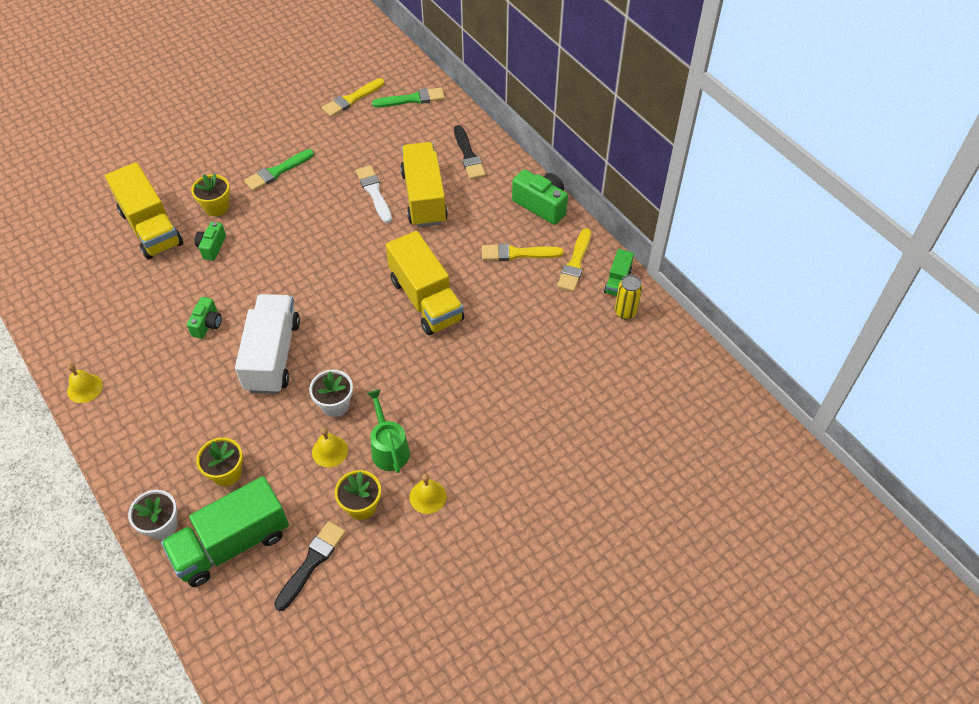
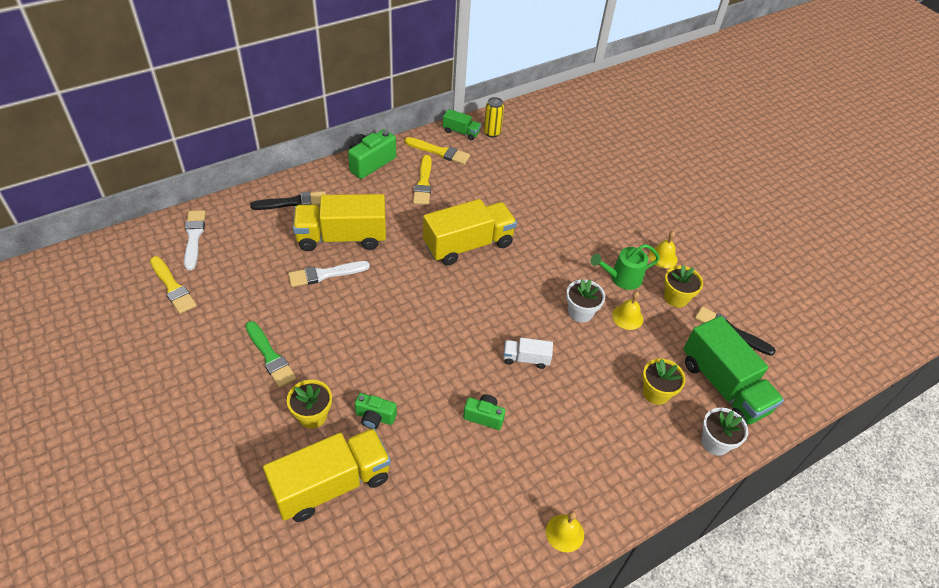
camera: 90 degrees left, 5 degrees down
(272, 355) = (526, 359): white truck -> white truck, size x0.48
(412, 99) = (194, 237): green brush -> white brush

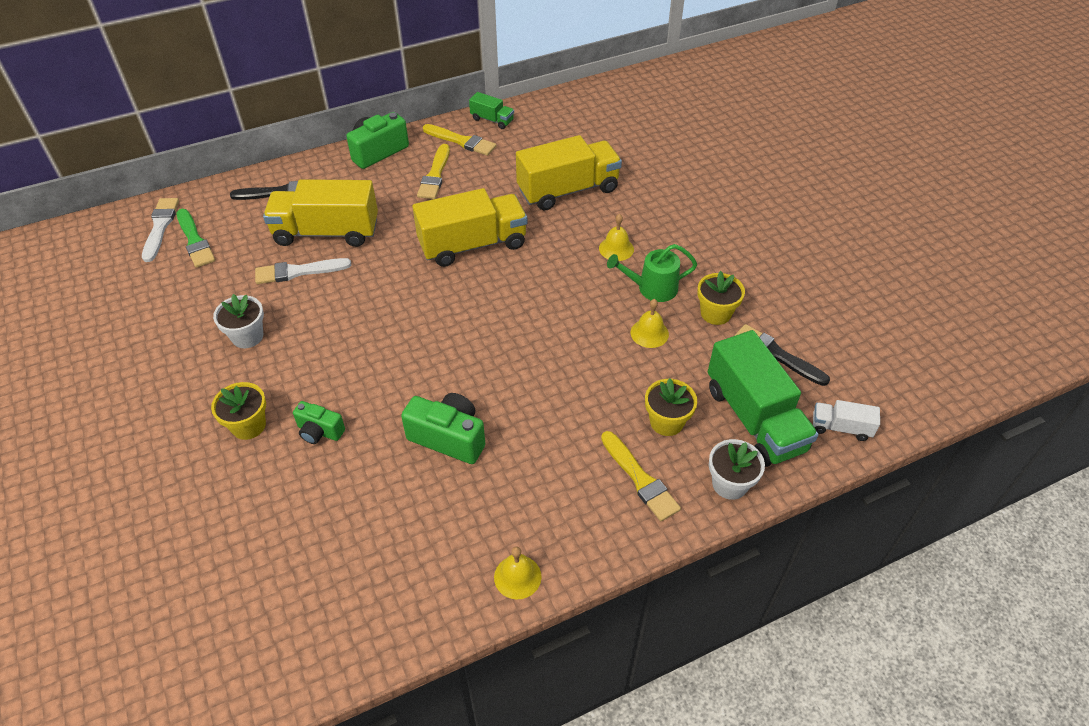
camera: 10 degrees right, 0 degrees up
(173, 287) = (124, 279): yellow brush -> yellow brush (640, 479)
(270, 357) = (215, 359): green brush -> green brush (195, 241)
(331, 484) = (253, 503): yellow truck -> yellow truck (568, 190)
(484, 416) = (449, 438): green camera -> green camera, size x1.64
(492, 133) = (529, 121): yellow can -> none
(526, 359) = (514, 375): white truck -> white truck (841, 428)
(580, 312) = (592, 325): white flower pot -> white flower pot (247, 336)
(663, 257) = (709, 266): yellow bell -> yellow bell (616, 248)

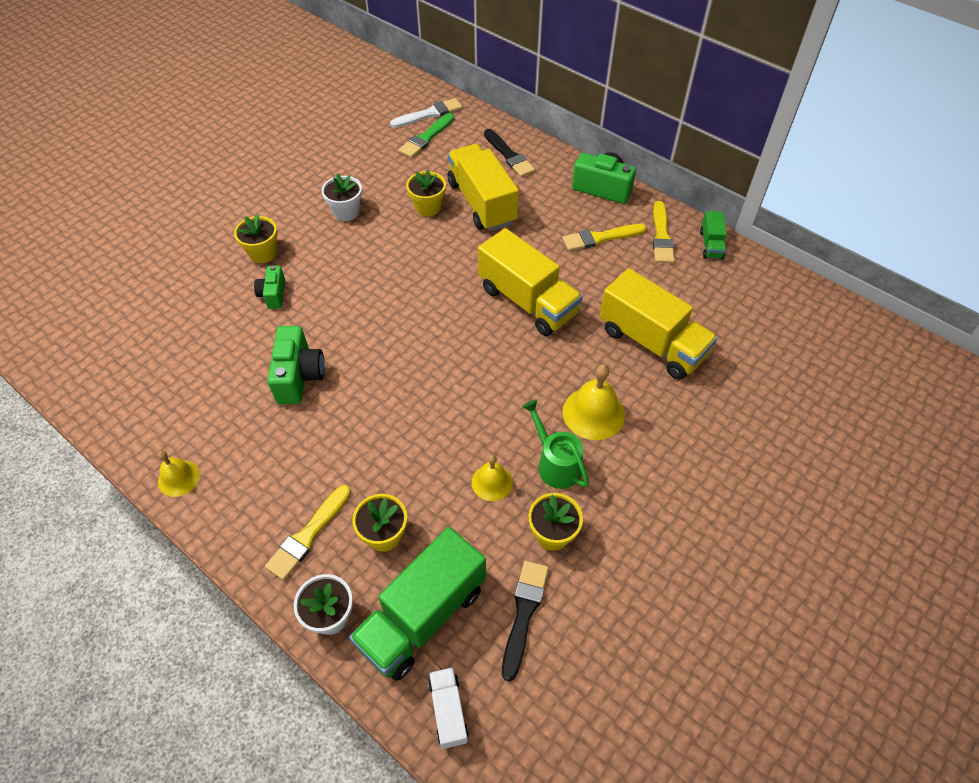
camera: 65 degrees right, 5 degrees up
(298, 271) = (428, 207): white brush -> yellow flower pot
(616, 248) = (593, 413): yellow bell -> yellow bell, size x1.60

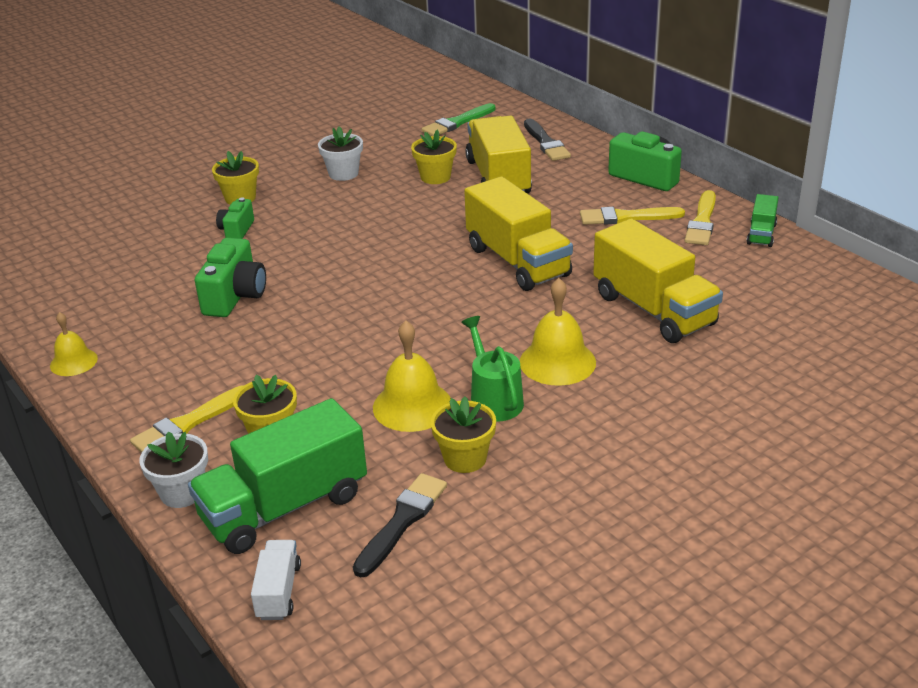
camera: 15 degrees right, 20 degrees down
(429, 114) = (469, 104): white brush -> none
(492, 482) = (412, 406): yellow bell -> yellow bell, size x1.60

